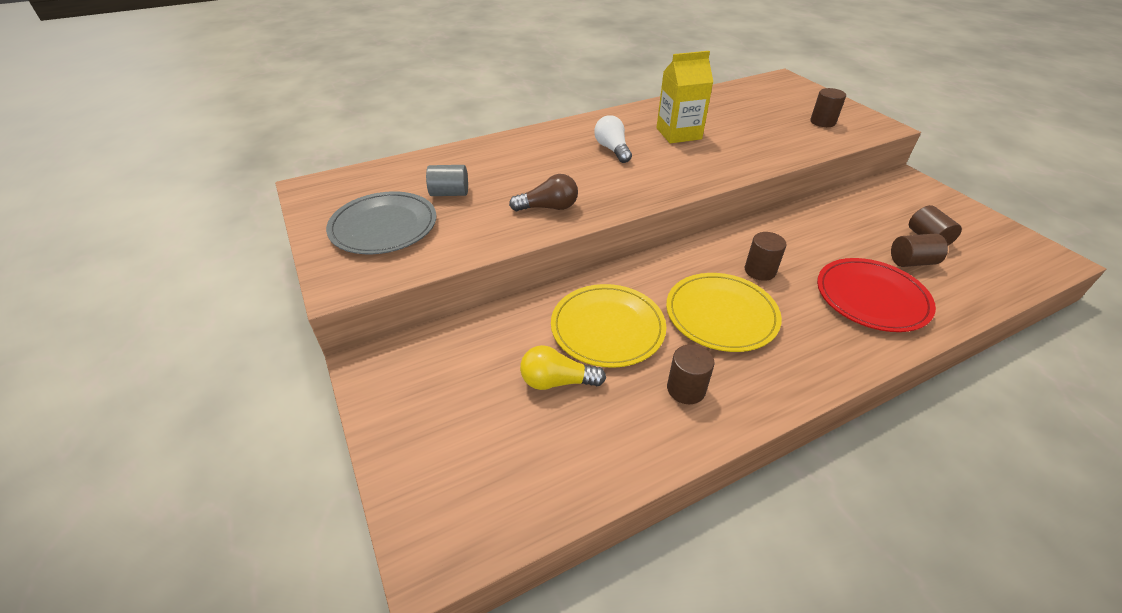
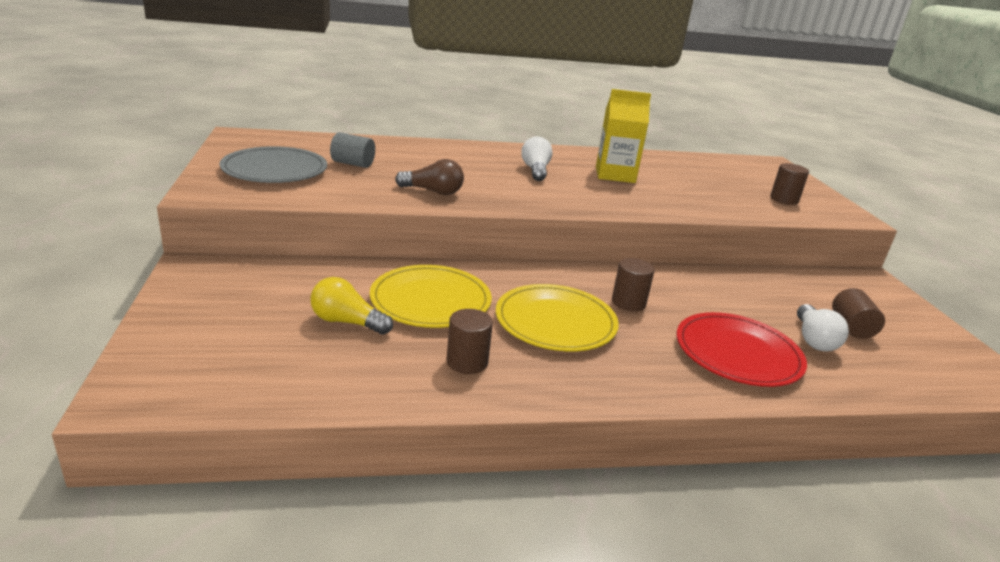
camera: 15 degrees right, 15 degrees down
(911, 262) = (813, 339): brown cylinder -> white light bulb

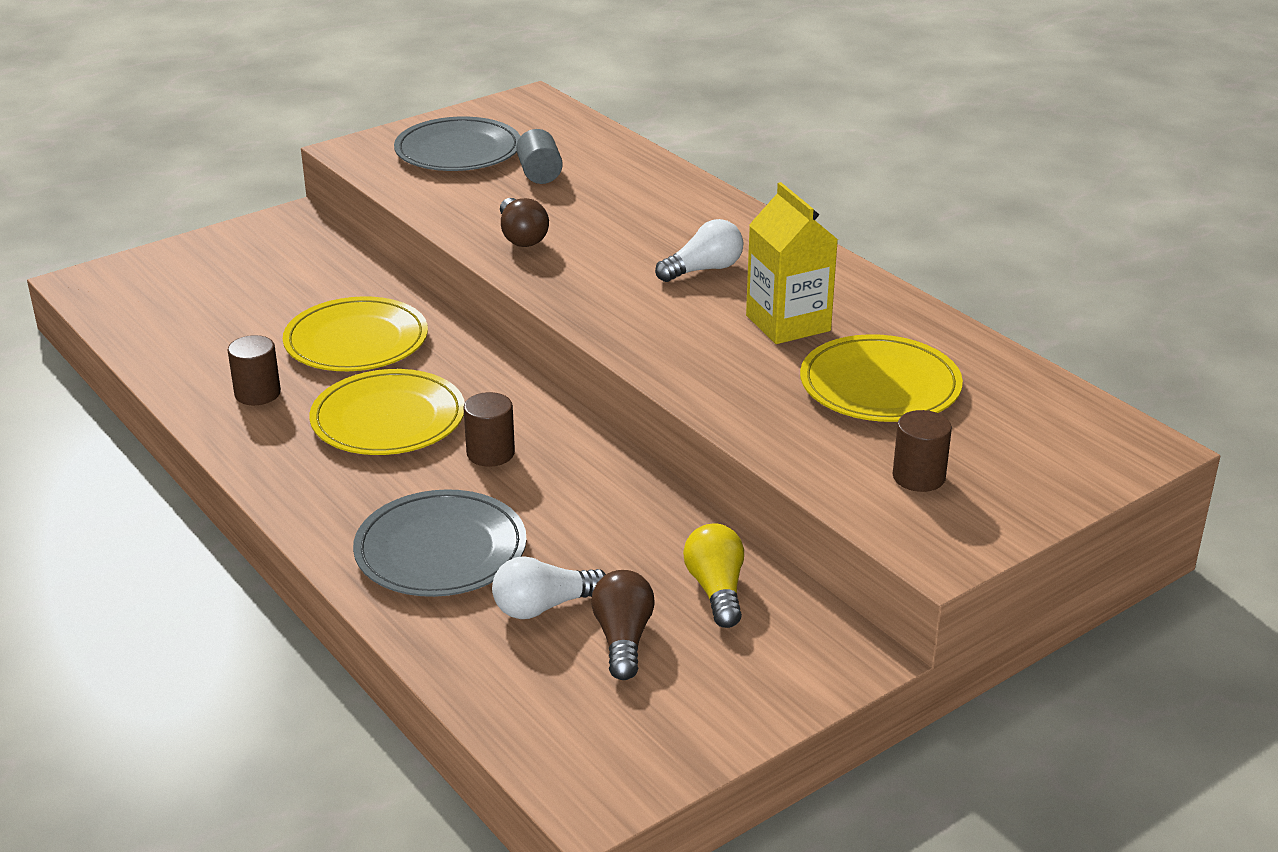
camera: 65 degrees right, 5 degrees up
(347, 322) = (269, 317): yellow light bulb -> yellow light bulb (716, 590)
(693, 179) = (880, 385): none -> yellow plate
(738, 353) = (440, 550): red plate -> grey plate
(851, 327) = (623, 639): brown cylinder -> brown light bulb

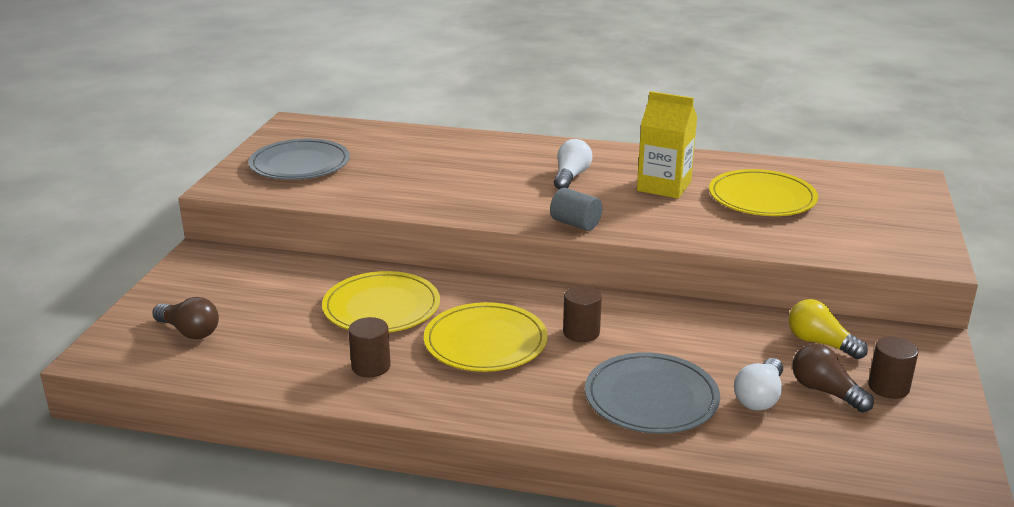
camera: 40 degrees left, 5 degrees down
(521, 237) = (434, 197): brown light bulb -> brown light bulb (189, 331)
(539, 174) = (379, 160): grey cylinder -> grey cylinder (575, 224)
(918, 477) = (859, 231): brown cylinder -> brown cylinder (888, 387)

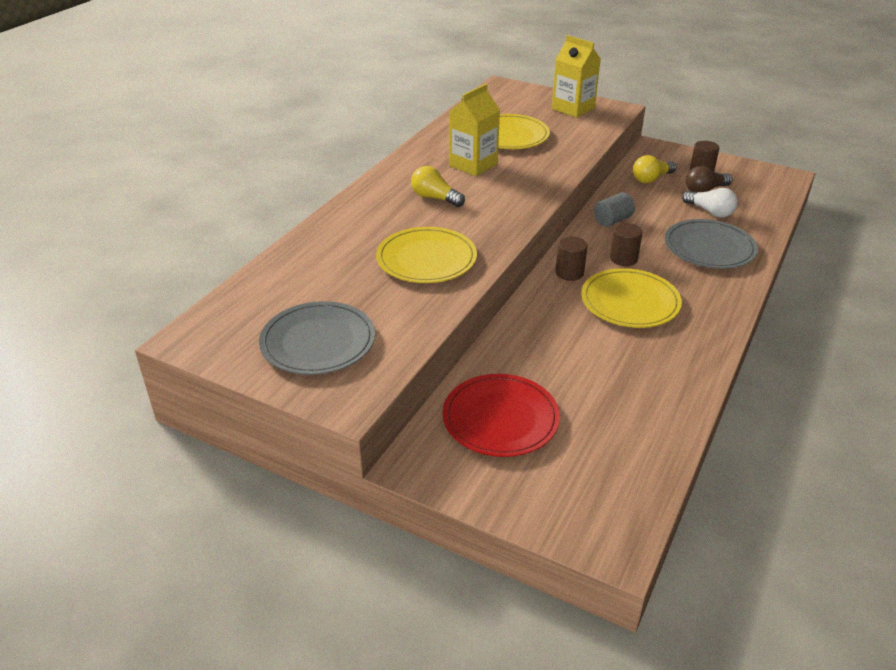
camera: 75 degrees left, 10 degrees up
(189, 331) = (581, 474): brown light bulb -> none
(262, 285) = (500, 418): none -> red plate
(371, 366) = (659, 362): brown cylinder -> brown cylinder (569, 273)
(381, 307) = (564, 347): yellow plate -> yellow plate (426, 259)
(571, 177) = (435, 198): white light bulb -> yellow light bulb
(575, 224) = (524, 210): grey cylinder -> grey cylinder (612, 220)
(894, 230) = (573, 108): none -> yellow carton

